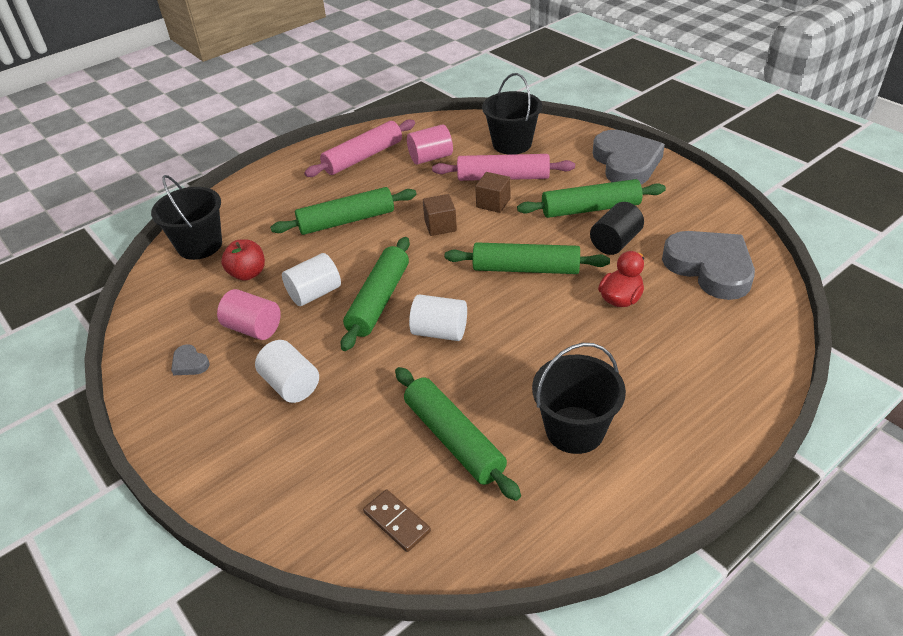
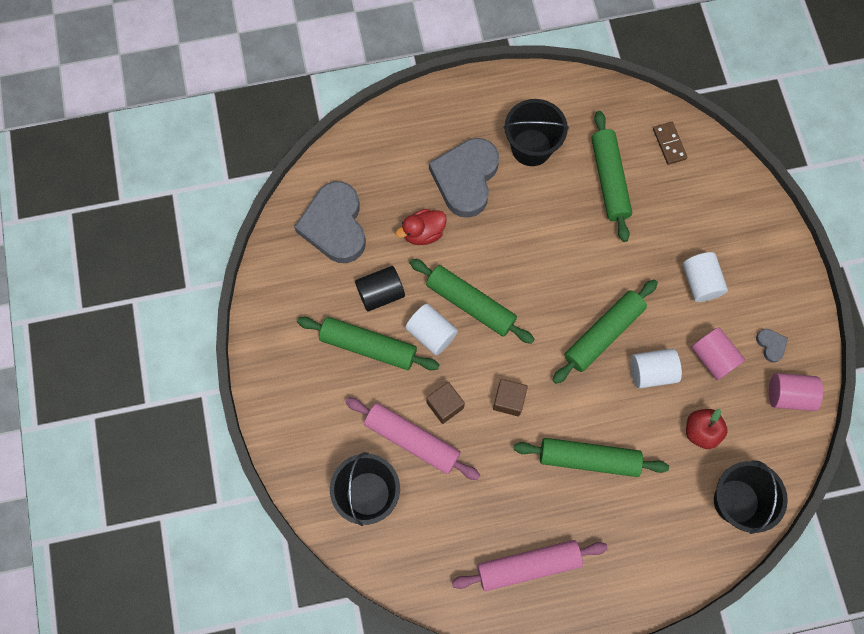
camera: 155 degrees left, 30 degrees up
(430, 157) = (461, 520): pink cylinder -> pink cylinder (789, 395)
(439, 332) = (573, 274): white cylinder -> white cylinder (431, 333)
(626, 163) = (287, 392): grey heart -> grey heart (466, 179)

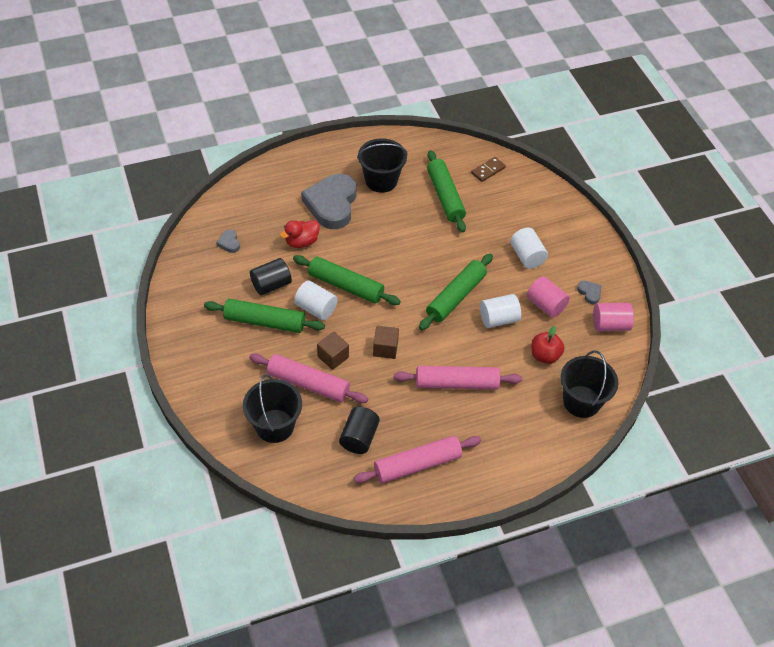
camera: 10 degrees left, 20 degrees down
(335, 225) = (229, 243): grey heart -> grey heart, size x0.40
(464, 521) = (359, 437): none -> black cylinder
(588, 459) = (456, 383): green rolling pin -> pink rolling pin
(669, 144) = (488, 170): brown domino -> brown domino turned 75 degrees clockwise

